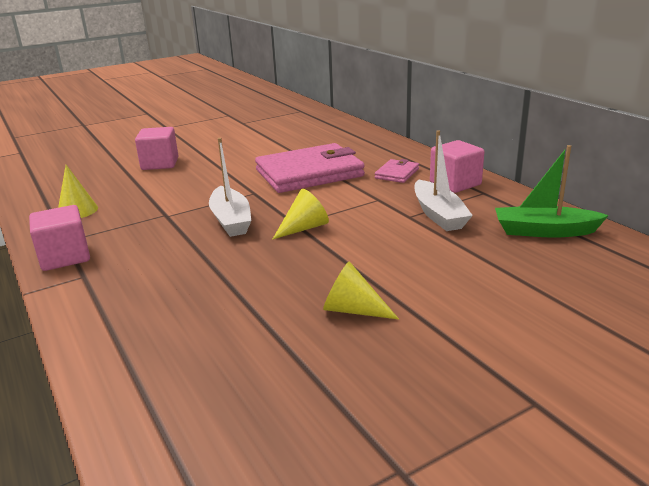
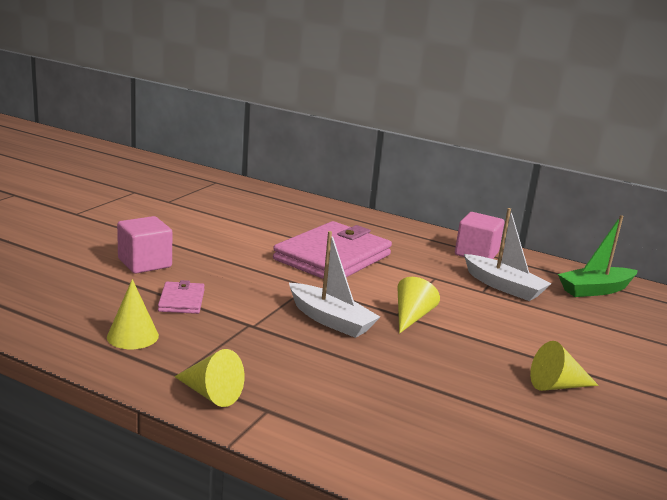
camera: 35 degrees left, 5 degrees down
(65, 257) = (211, 393): pink cube -> yellow cone
(397, 173) = (414, 249): pink wallet -> pink wallet (181, 300)

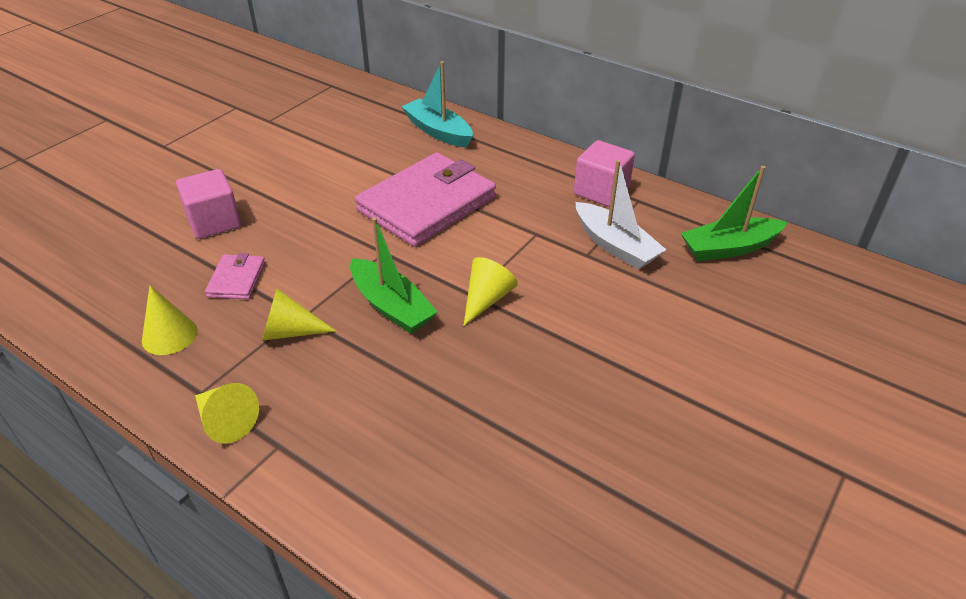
camera: 10 degrees right, 20 degrees up
(322, 213) = (438, 131): none -> turquoise boat
(330, 320) = (391, 306): white boat -> green boat
(557, 385) = (621, 408): yellow cone -> yellow cone (290, 331)

